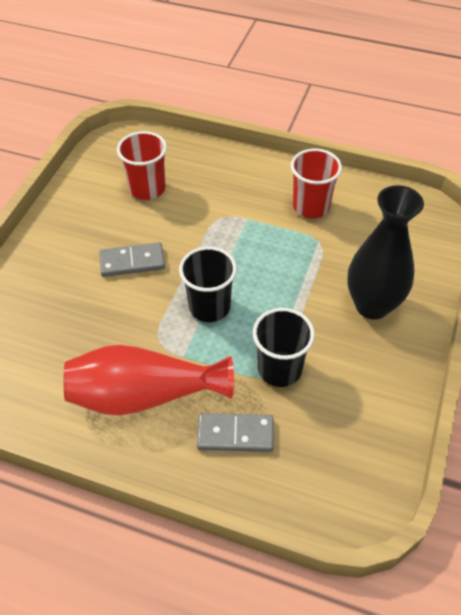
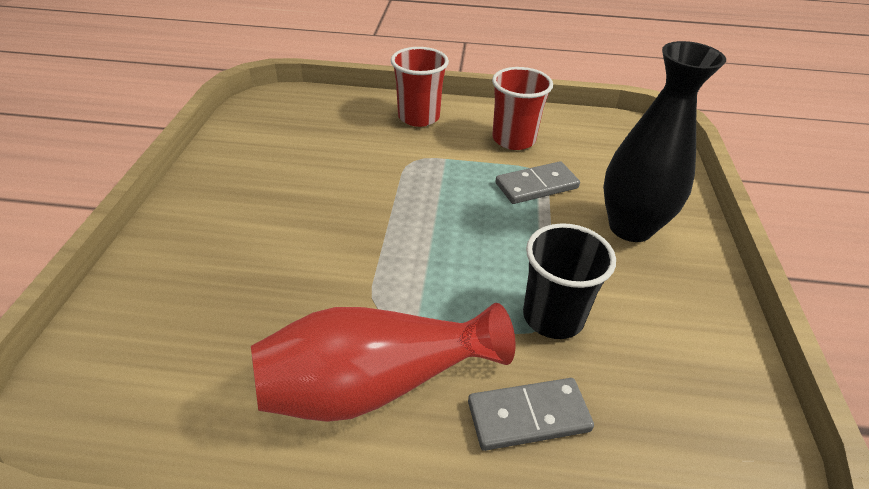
camera: 15 degrees left, 10 degrees down
(132, 262) = (315, 218): grey domino -> grey domino (536, 186)
(147, 188) = (315, 142): red cup -> red cup (418, 117)
(209, 307) = (433, 256): black cup -> none

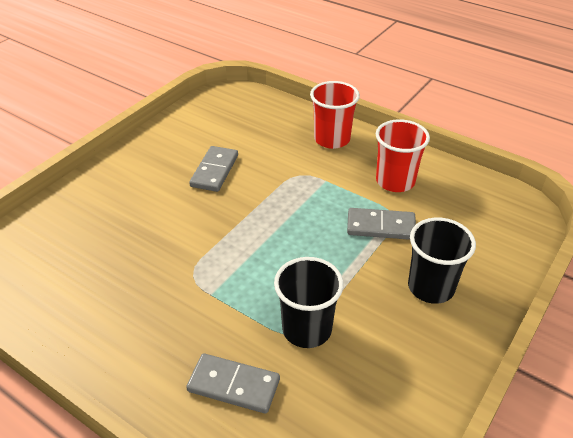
camera: 30 degrees right, 0 degrees up
(313, 183) = (215, 171): none -> grey domino
(375, 384) = (155, 323): red vase -> none
(630, 227) = (431, 287): black vase -> black cup

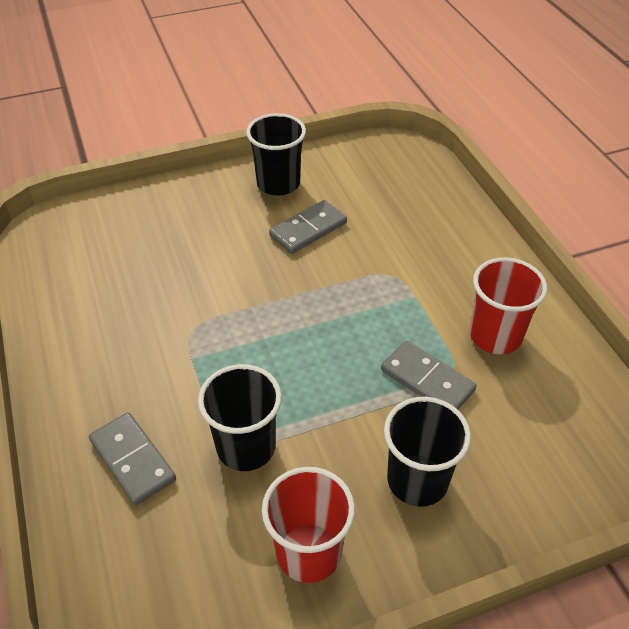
camera: 35 degrees right, 5 degrees up
(163, 150) = (278, 184): none -> black cup
(332, 139) = (467, 250): red cup -> red cup (309, 552)

